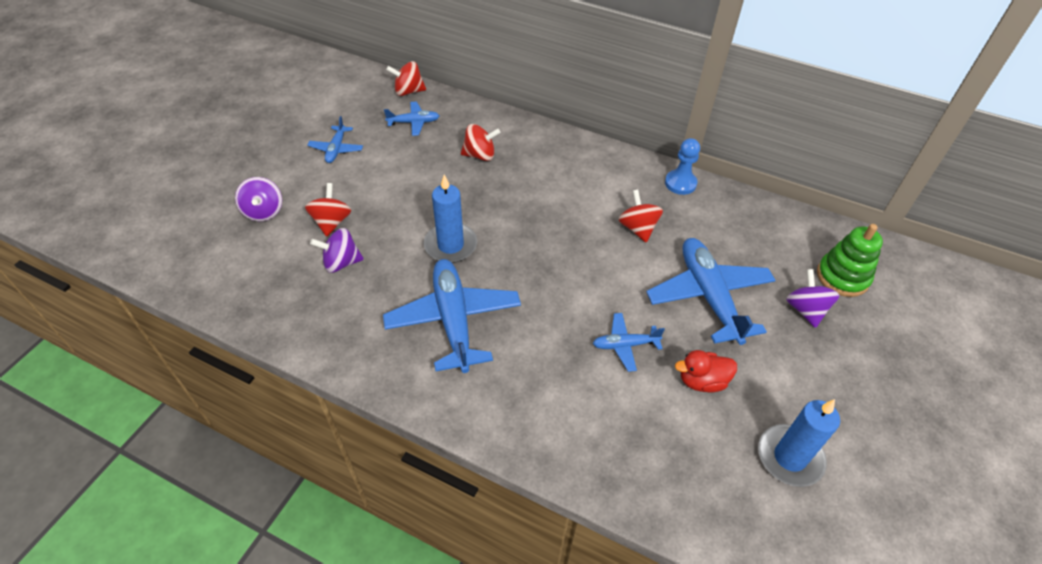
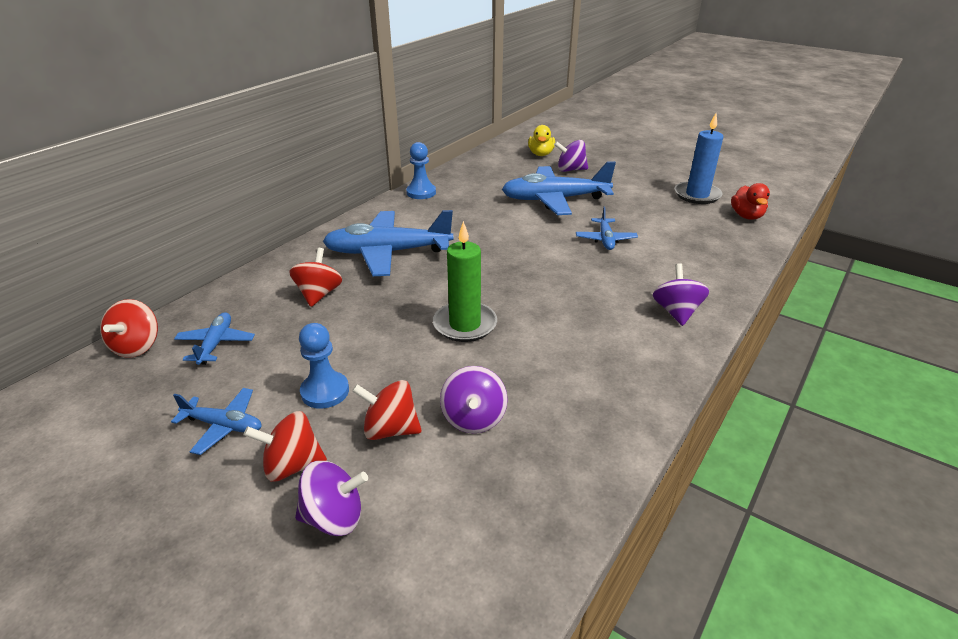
camera: 80 degrees left, 15 degrees down
(367, 184) = (325, 391): none -> blue pawn
(450, 245) = (465, 324): blue candle -> green candle
(453, 320) = (576, 328): blue plane -> blue plane (388, 253)
(491, 401) = (676, 312): none -> purple spinning top
(638, 228) = (471, 218): red spinning top -> red spinning top (292, 465)
(702, 381) = (638, 214): red duck -> red duck (746, 216)
(842, 277) = (540, 154): green stacking toy -> yellow duck

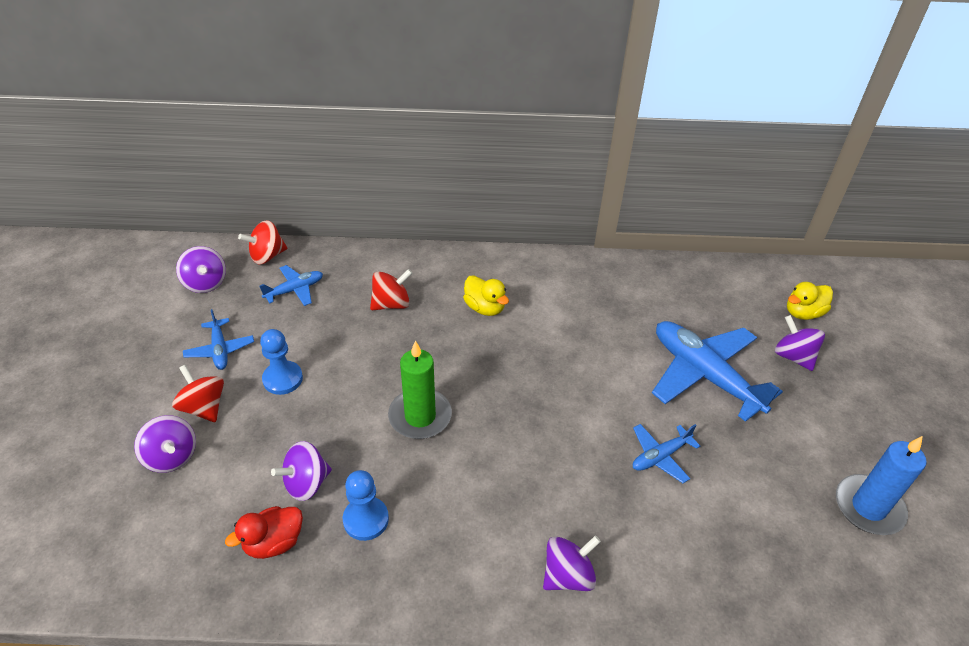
camera: 55 degrees right, 10 degrees up
(103, 406) = (205, 283): none -> purple spinning top
(388, 253) = (485, 308): blue plane -> yellow duck
(390, 429) = (266, 439): red spinning top -> none
(421, 192) = (610, 269): blue pawn -> blue pawn (366, 519)
(746, 216) = (867, 582): red duck -> red duck (274, 542)

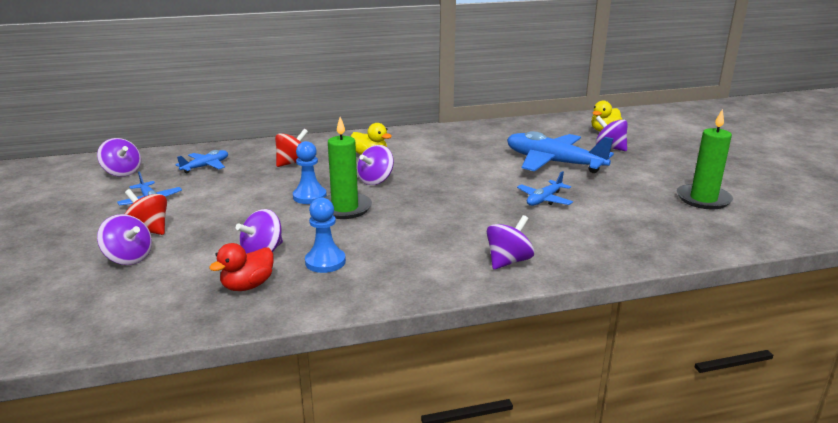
camera: 15 degrees left, 20 degrees down
(267, 256) = (173, 154): red spinning top -> none
(283, 379) = (215, 207): blue pawn -> blue pawn (309, 196)
(473, 365) = (375, 180): none -> purple spinning top
(868, 507) = (703, 199): blue candle -> green candle

